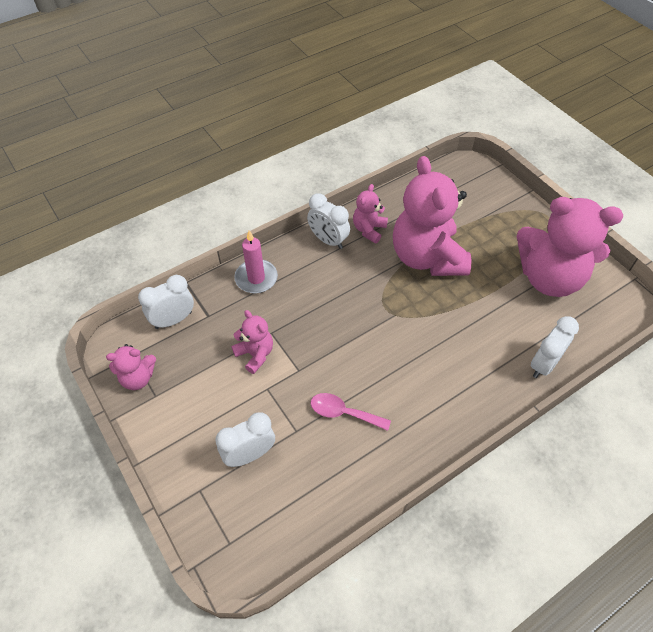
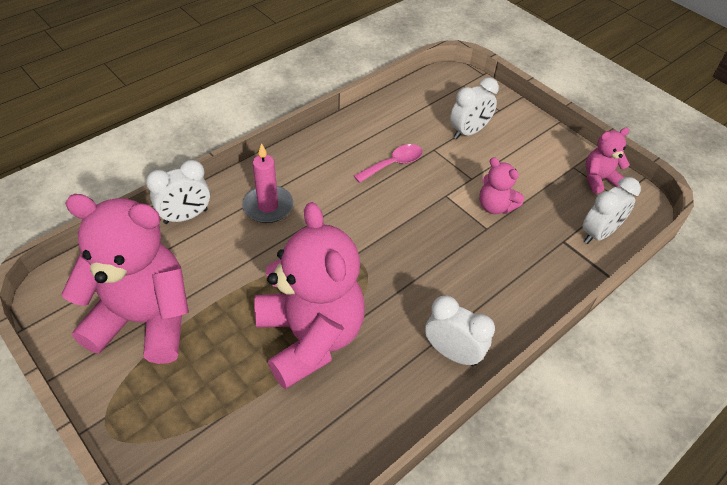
camera: 170 degrees right, 5 degrees down
(256, 278) = (528, 289): pink candle -> pink candle (268, 206)
(343, 413) = (393, 164): pink spoon -> pink spoon turned 45 degrees counterclockwise
(369, 230) = (396, 377): pink teddy bear -> none
(543, 364) = (186, 216): white clock -> white clock turned 150 degrees counterclockwise

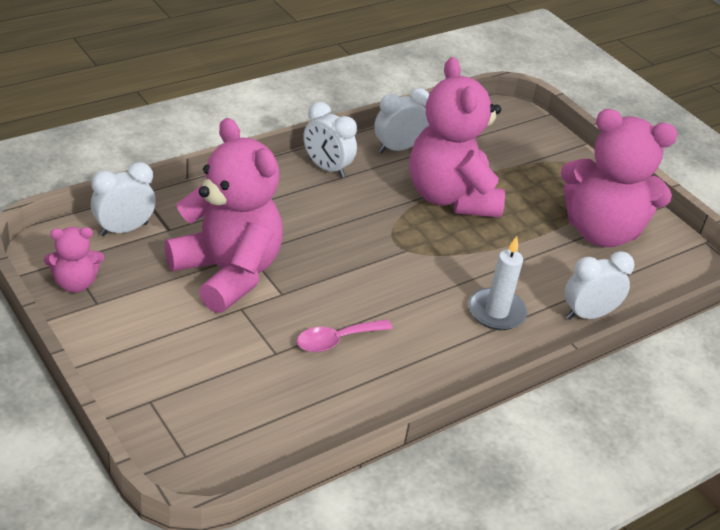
camera: 175 degrees left, 10 degrees down
(268, 206) = (496, 312): pink candle -> white candle
(468, 132) = (215, 371): white clock -> white clock (397, 148)
(495, 206) = (227, 273): pink teddy bear -> pink teddy bear, size x2.15

